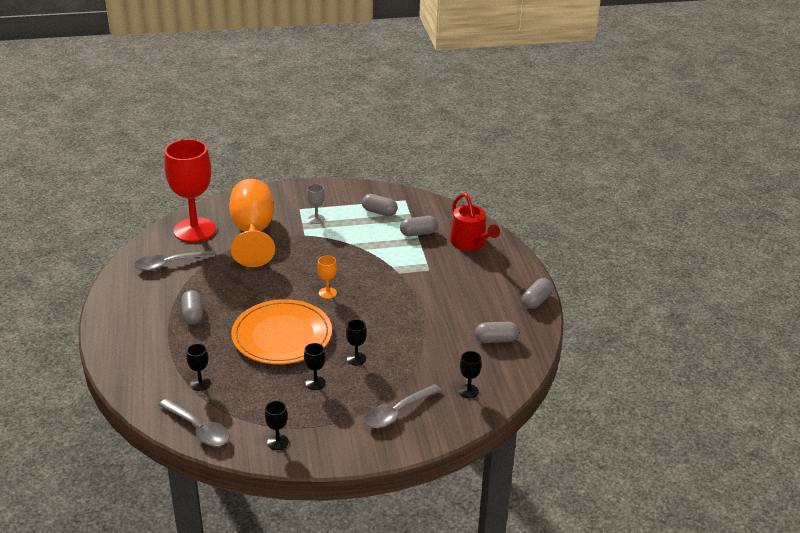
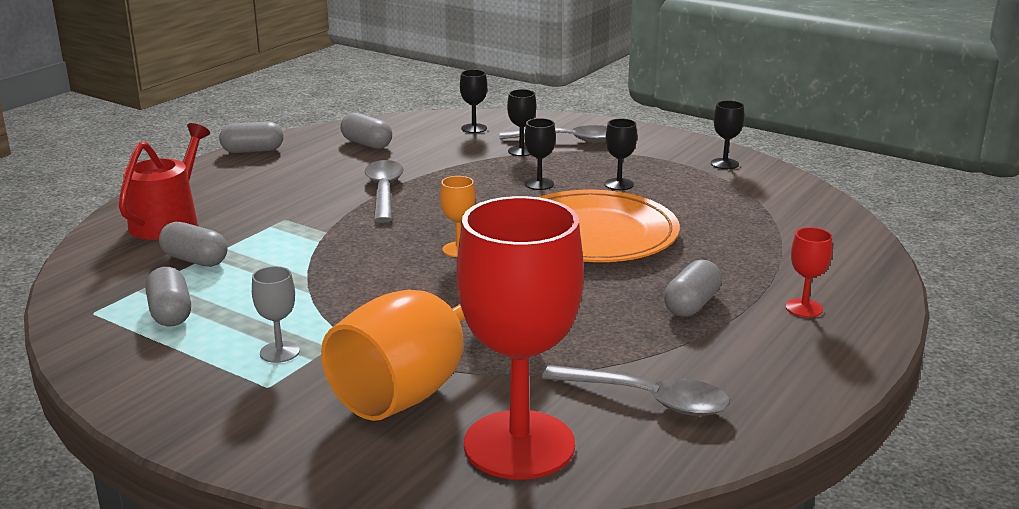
camera: 135 degrees left, 10 degrees down
(142, 338) = (804, 308): none -> red goblet
(198, 429) = (806, 199): grey spoon -> grey spoon (384, 191)
(200, 384) = (764, 232): black goblet -> black goblet (521, 151)

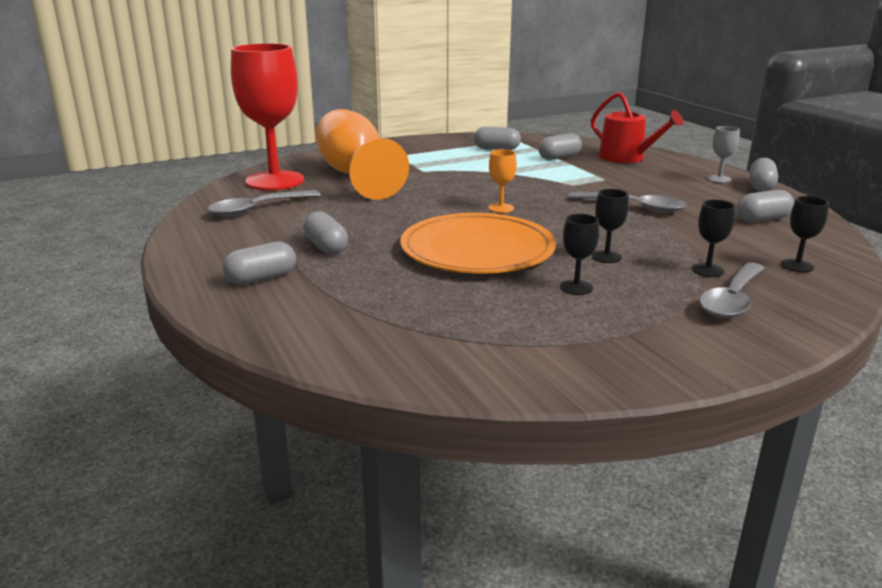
camera: 120 degrees right, 0 degrees up
(279, 352) = (426, 159): grey goblet -> grey goblet (719, 179)
(724, 164) = (591, 362): black goblet -> none
(804, 308) = (261, 278): red goblet -> grey capsule

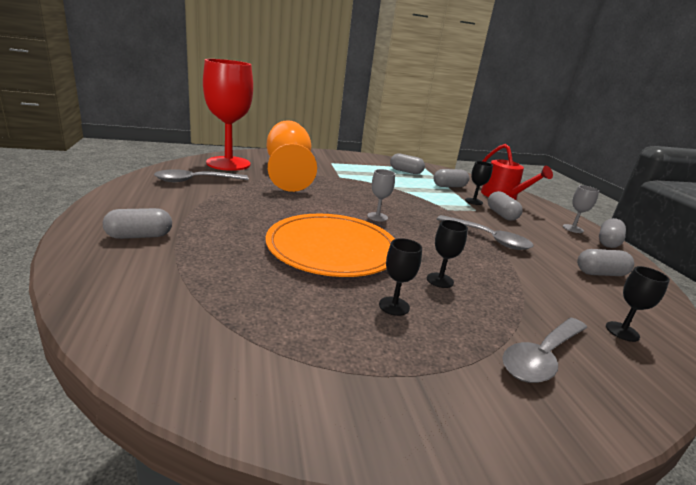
camera: 10 degrees right, 0 degrees up
(326, 247) = (215, 220): grey capsule -> grey capsule (501, 215)
(501, 208) = (377, 217): orange goblet -> grey goblet
(707, 270) = (529, 316): black goblet -> black goblet (473, 201)

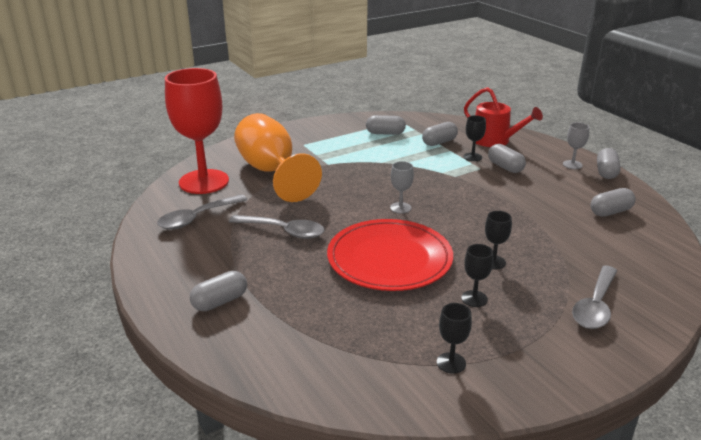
camera: 15 degrees left, 5 degrees up
(332, 249) = (389, 259): orange plate -> red plate
(488, 238) = (508, 202): grey spoon -> grey spoon (283, 231)
(622, 331) = (641, 265): black goblet -> black goblet (451, 363)

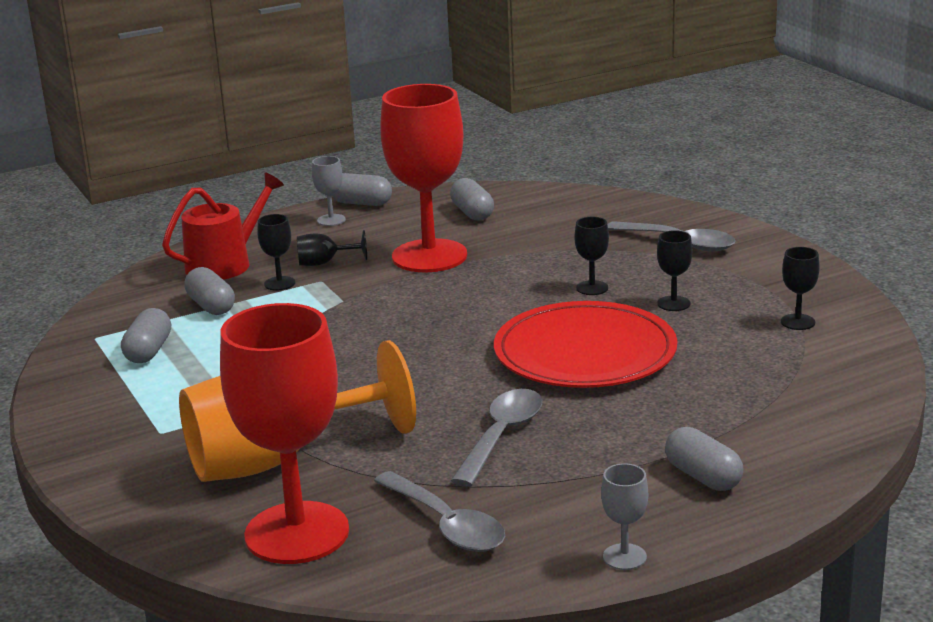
camera: 85 degrees left, 5 degrees down
(400, 208) = (439, 343): grey goblet -> grey goblet (624, 557)
(505, 167) = (324, 263): grey capsule -> black goblet
(527, 199) = (429, 256): none -> red goblet

